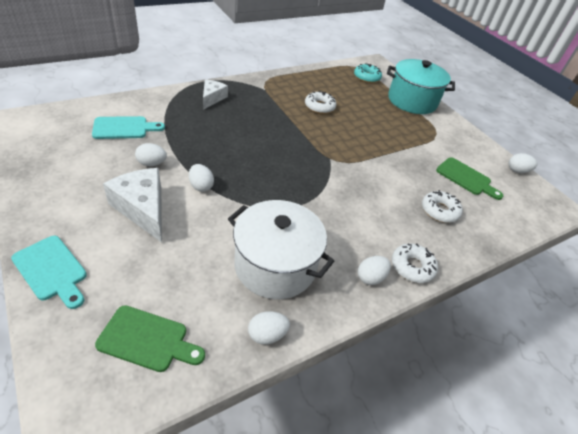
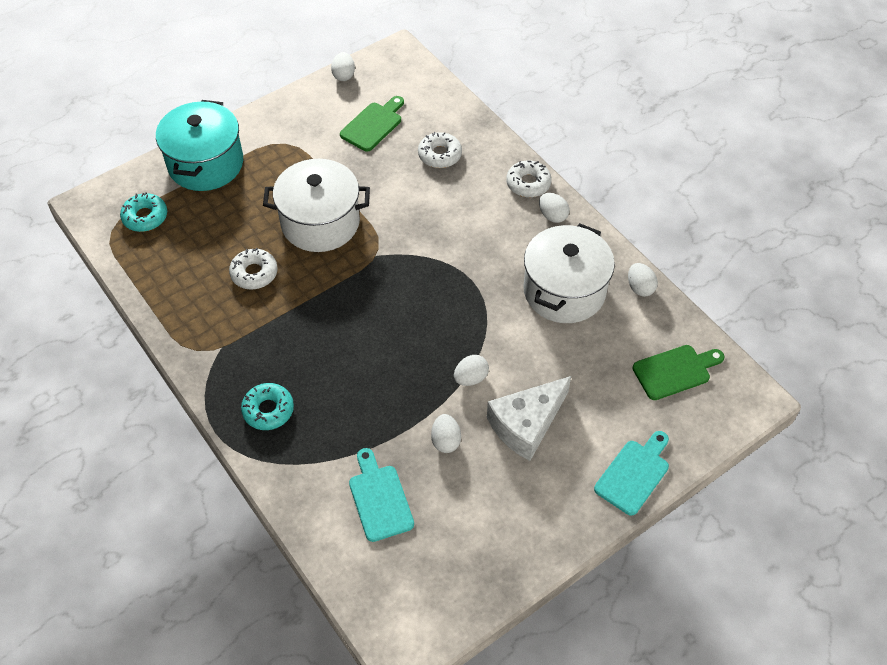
camera: 90 degrees left, 10 degrees up
(147, 339) = (675, 371): green cutting board -> green cutting board turned 60 degrees clockwise
(212, 98) = (268, 410): white cheese -> turquoise donut
(362, 138) = (320, 222): none -> white pot

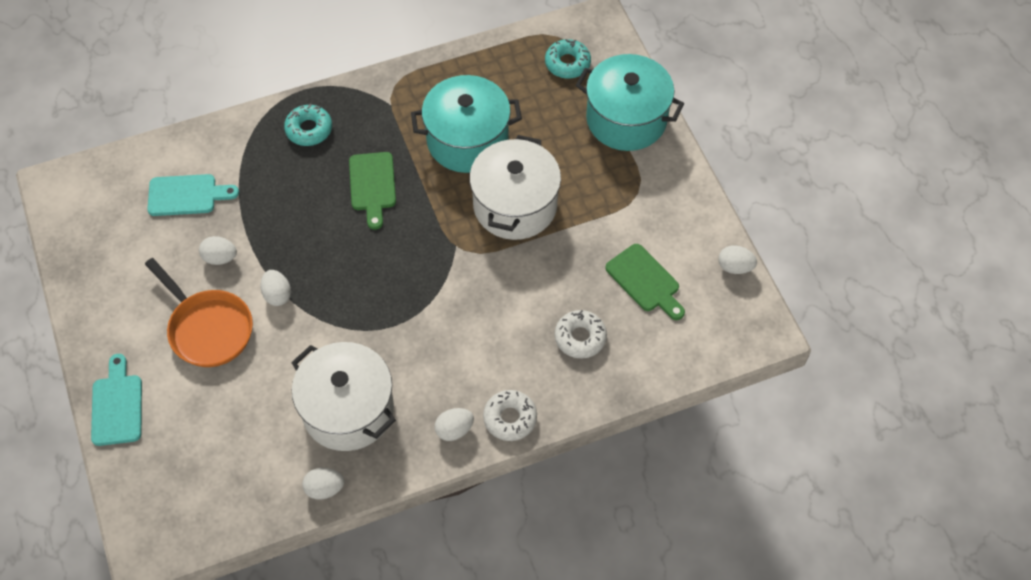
camera: 105 degrees right, 5 degrees up
(254, 273) = (467, 140): white donut -> turquoise pot
(526, 424) = (208, 328): white cheese -> orange pan
(634, 474) = (117, 405): turquoise cutting board -> turquoise cutting board turned 150 degrees counterclockwise
(675, 371) = (209, 485): green cutting board -> green cutting board (372, 185)

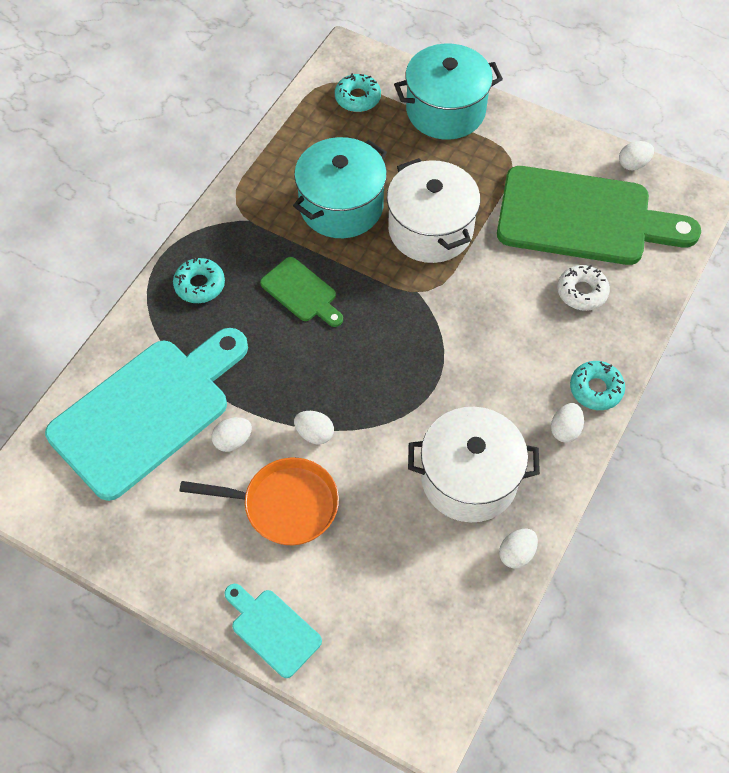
camera: 40 degrees left, 0 degrees up
(187, 195) = (147, 411): turquoise cutting board -> turquoise cutting board, size x2.18
(510, 418) = (596, 389): white donut -> turquoise donut
(645, 281) = (583, 218): green cutting board -> green cutting board, size x2.18

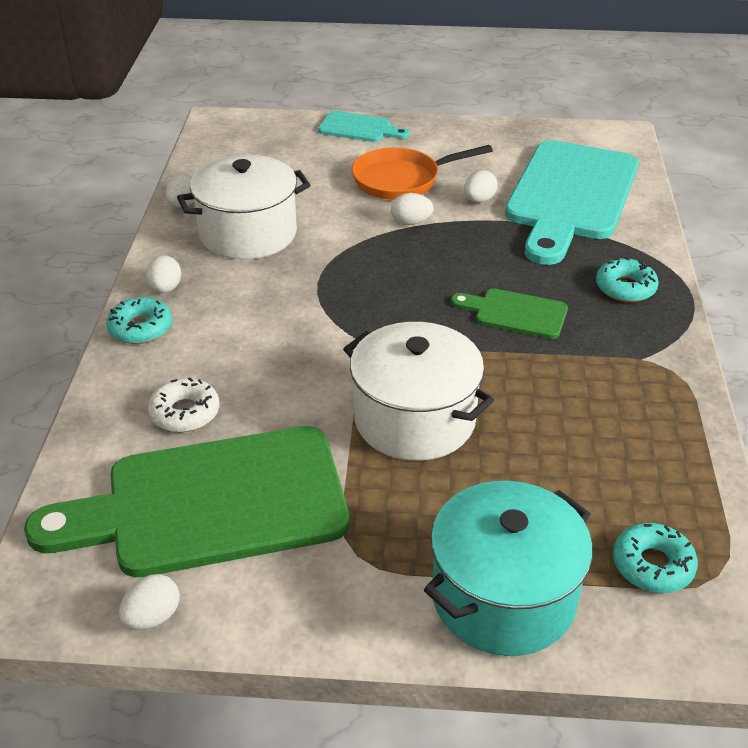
camera: 155 degrees right, 20 degrees down
(341, 206) = (546, 409): turquoise pot -> none

